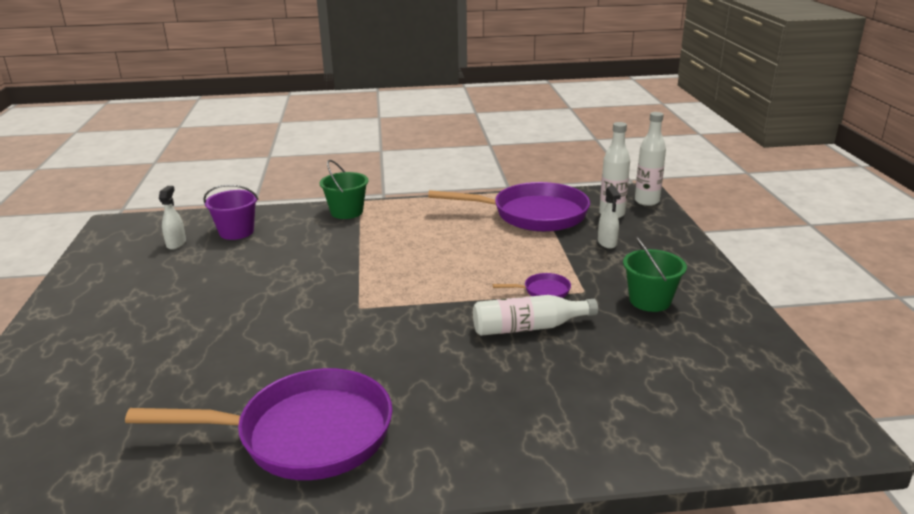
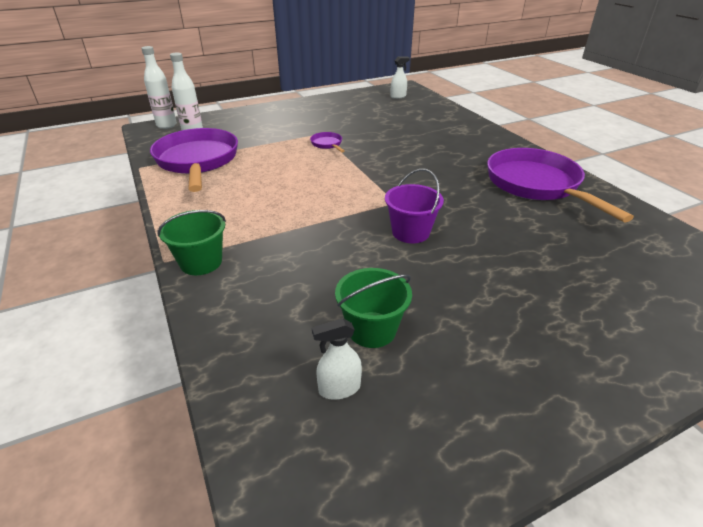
camera: 110 degrees left, 10 degrees up
(236, 232) = (281, 338): purple bucket -> purple bucket (410, 232)
(528, 327) = (375, 143): white bottle -> none
(607, 243) = (246, 132): white spray bottle -> white spray bottle (398, 96)
(650, 300) = (321, 118): green bucket -> green bucket (372, 329)

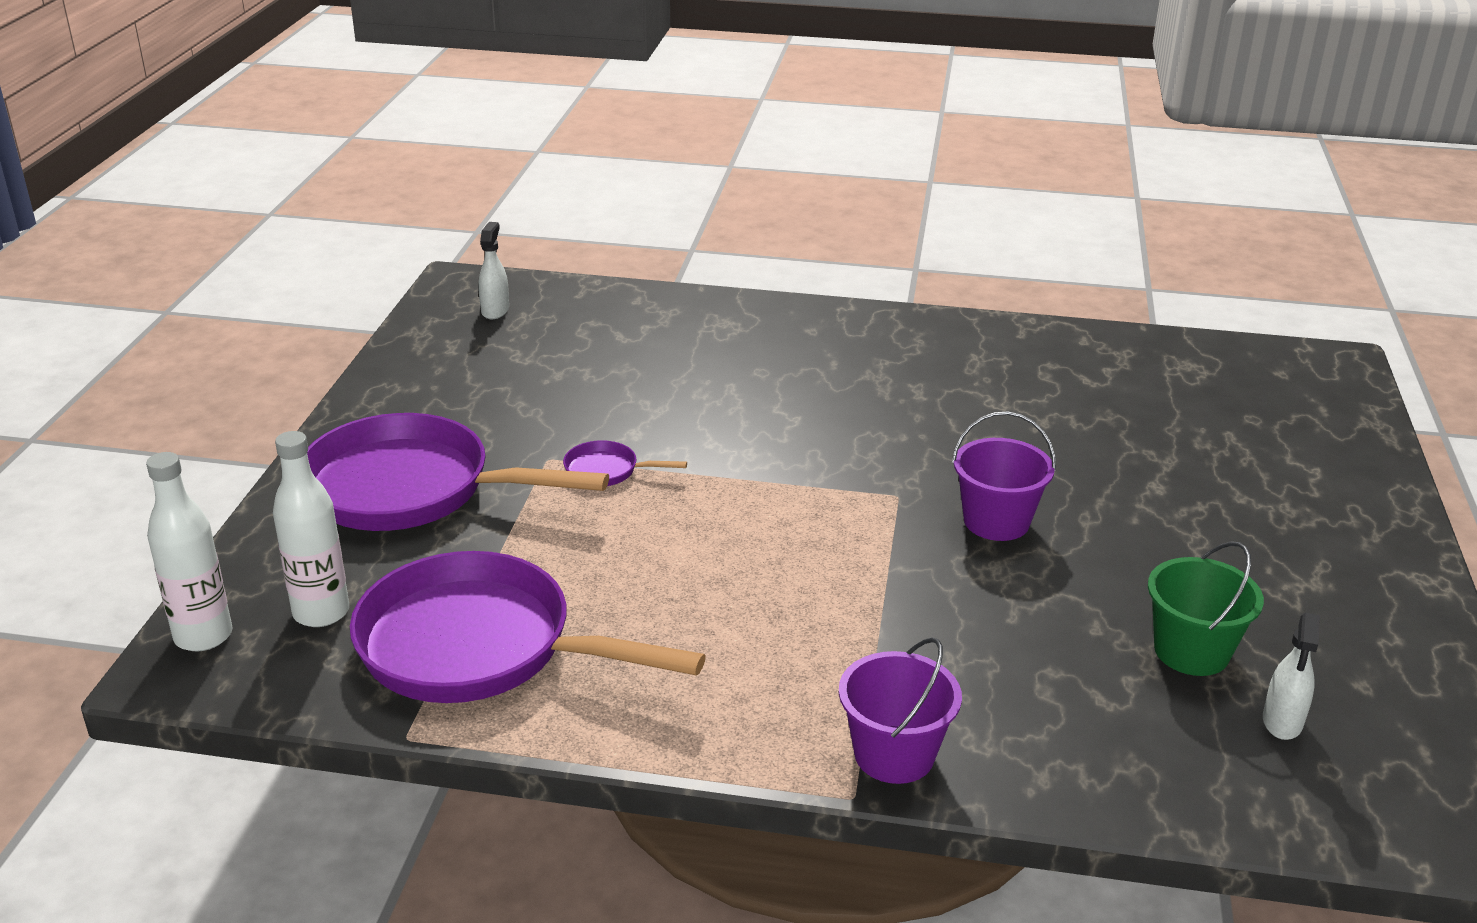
camera: 55 degrees left, 5 degrees down
(201, 262) = (894, 754): green bucket -> purple bucket
(536, 185) = (974, 363): purple pan -> purple pan (410, 489)

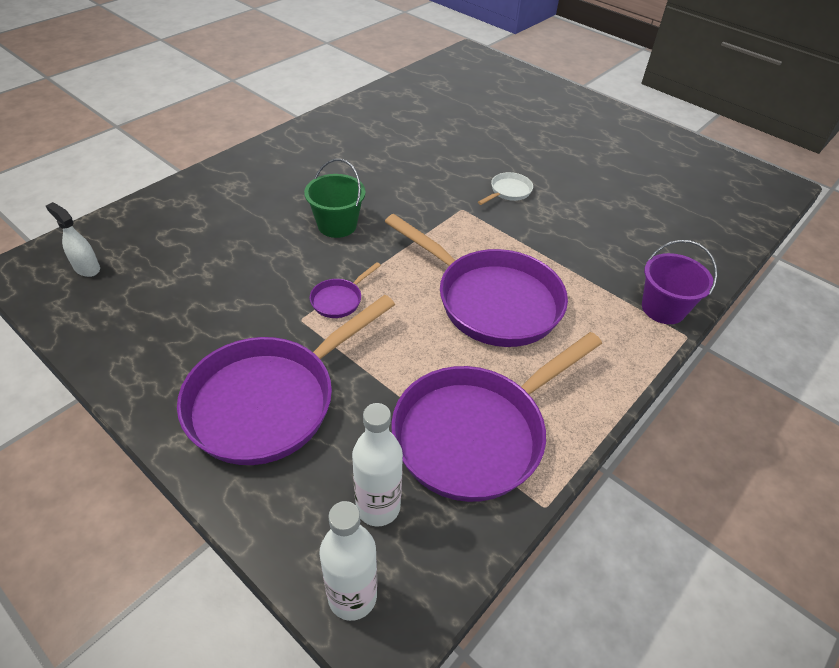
camera: 60 degrees left, 15 degrees up
(729, 583) = (491, 301): none -> purple pan
(996, 521) = (508, 191): purple bucket -> white pan
(1191, 651) = (639, 190): green bucket -> green bucket (337, 225)
(1282, 722) = (695, 193): white spray bottle -> none

